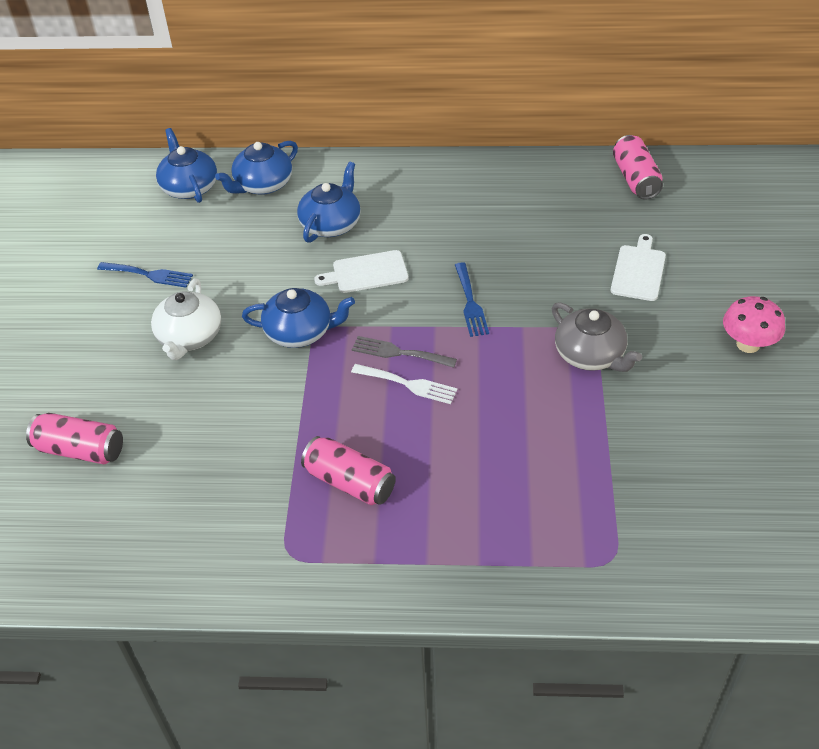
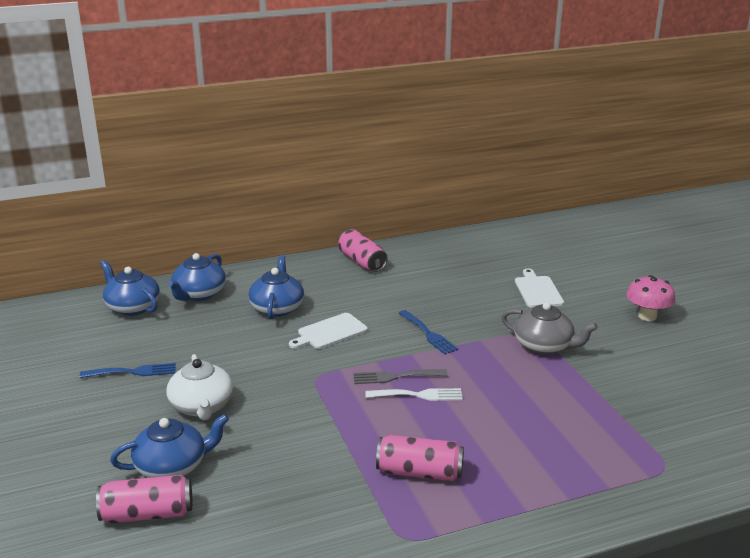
camera: 25 degrees left, 20 degrees down
(300, 332) = (301, 381): blue teapot -> blue teapot (172, 466)
(635, 179) = (492, 241): pink can -> pink can (362, 262)

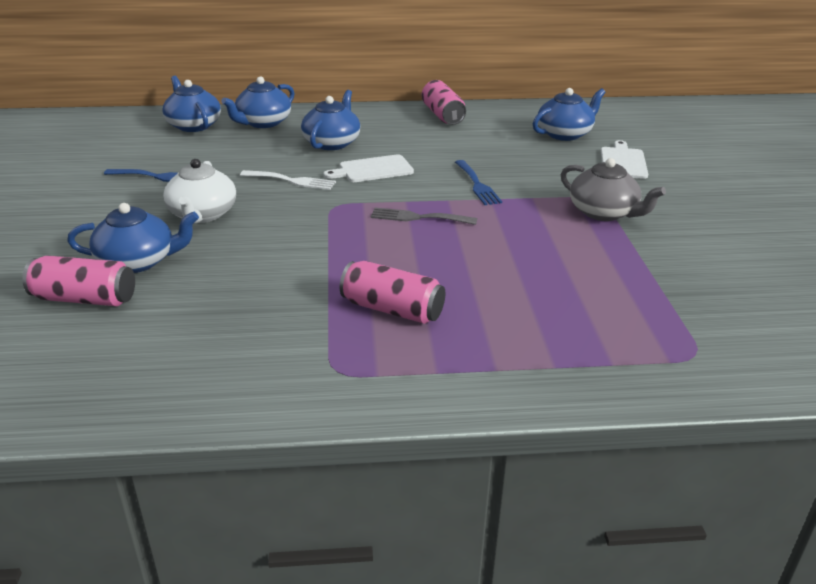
camera: 15 degrees right, 5 degrees up
(418, 395) = (434, 237): white fork -> white fork (292, 181)
(477, 267) = (565, 134): none -> blue teapot
(647, 316) = (744, 201): pink mushroom -> none

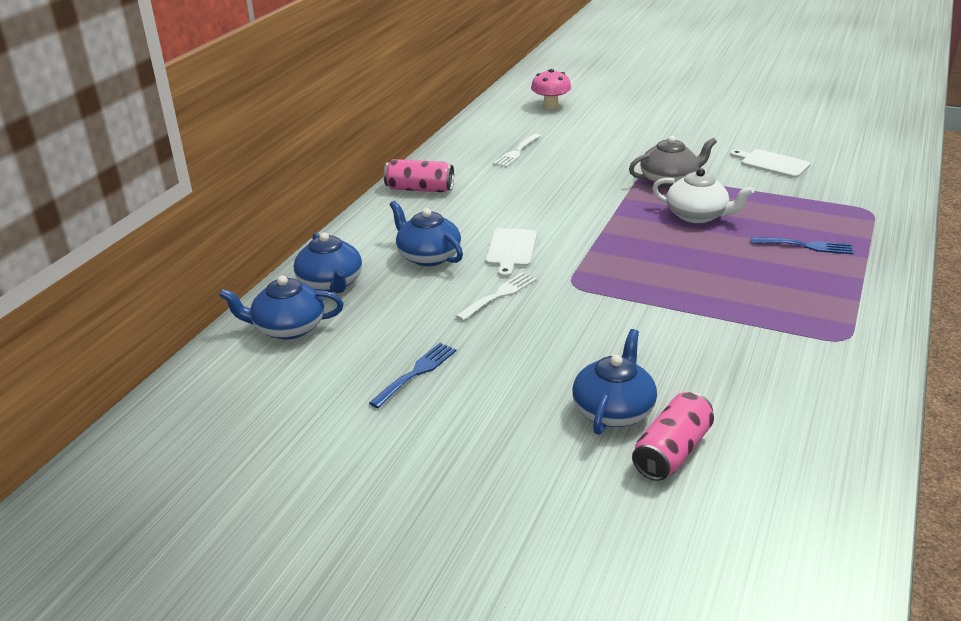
camera: 60 degrees left, 0 degrees up
(202, 214) = (536, 358): white teapot -> white teapot (697, 215)
(392, 309) = (768, 298): pink can -> none
(418, 217) = (624, 252): grey fork -> none
(477, 185) = (583, 212): blue fork -> blue fork (806, 246)
(565, 134) = (517, 152): blue teapot -> white fork
(623, 162) = (590, 148): white cutting board -> white cutting board (772, 163)
(692, 127) = (550, 106): none -> pink mushroom

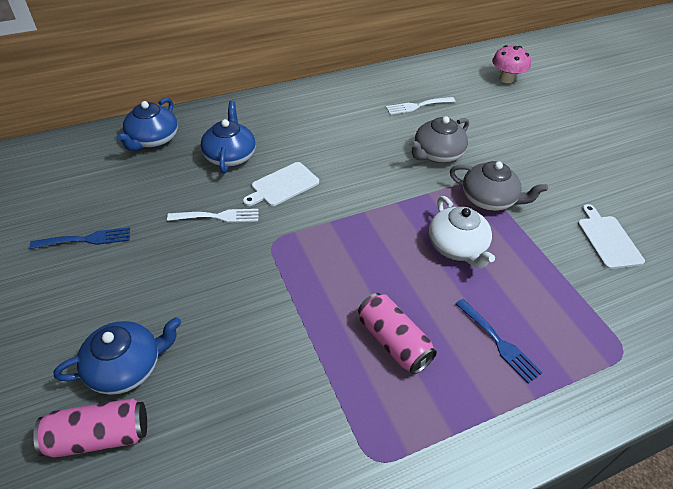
camera: 40 degrees right, 15 degrees up
(288, 328) = (86, 156): blue teapot -> none
(419, 189) = (309, 100): pink can -> pink can (393, 341)
(587, 173) = (437, 154): none -> grey teapot

